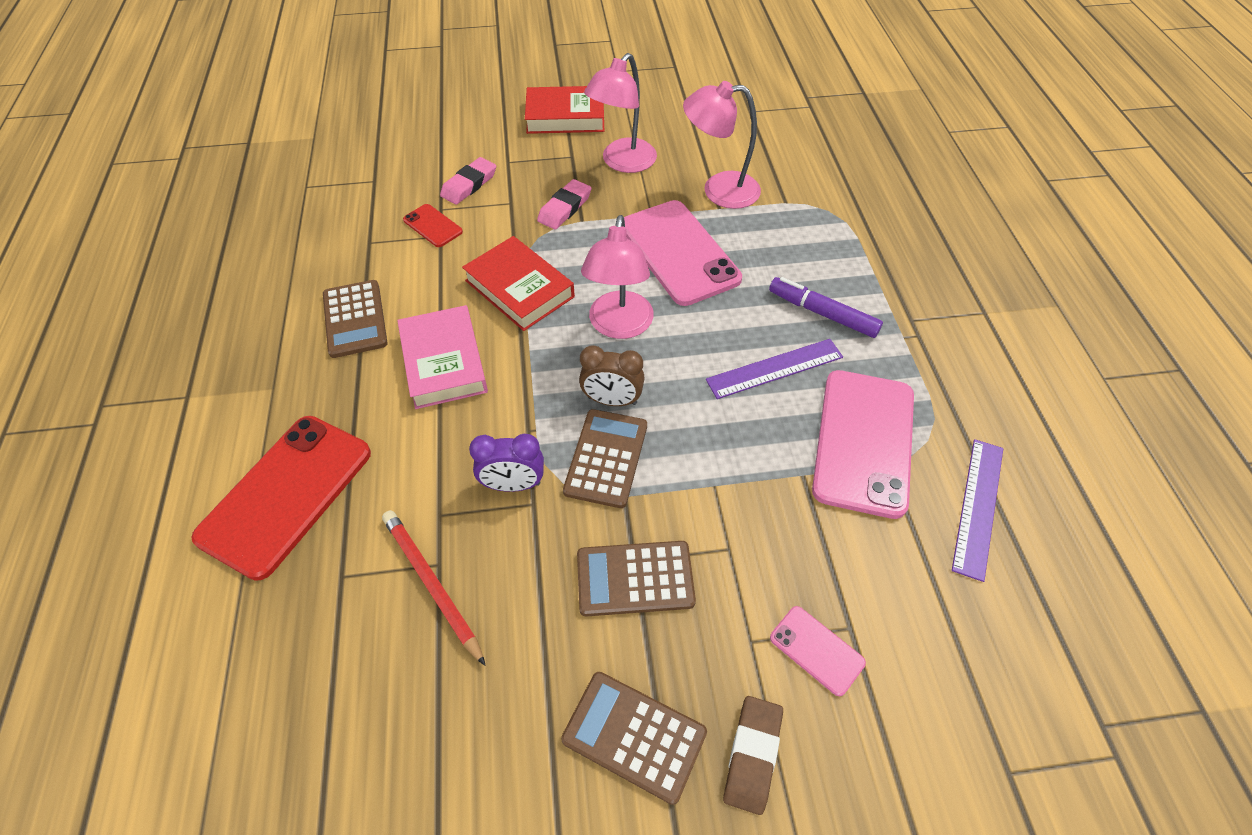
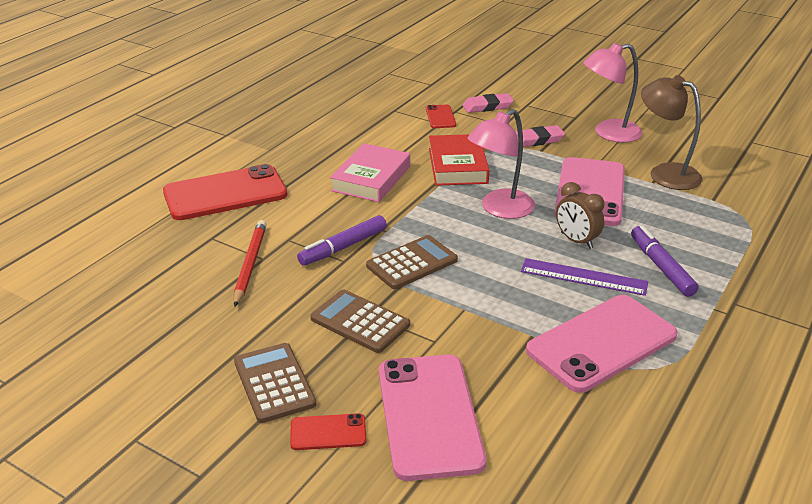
camera: 40 degrees right, 20 degrees down
(355, 319) = (345, 140): brown calculator -> none
(513, 484) = (343, 247): purple clock -> purple marker
(565, 116) = (597, 96): red book -> none
(612, 400) = (449, 240): brown clock -> brown clock (576, 241)
(719, 190) = (665, 173): pink lamp -> brown lamp
(752, 755) = (328, 432): brown eraser -> red phone
(816, 650) = (429, 415): pink phone -> pink phone, size x2.17
(978, 506) = (648, 420): purple ruler -> none

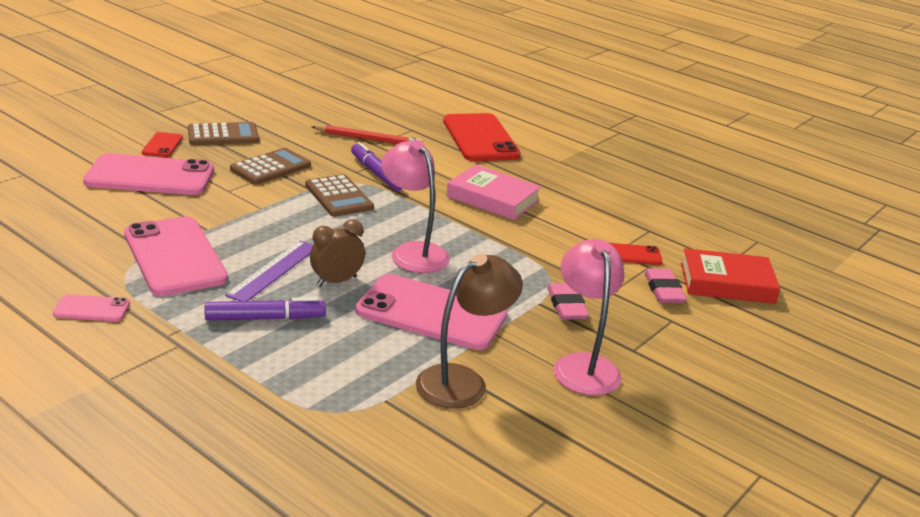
camera: 95 degrees right, 5 degrees down
(457, 165) = (510, 245): red book -> red book (727, 283)
(730, 370) = (92, 309): none -> pink phone

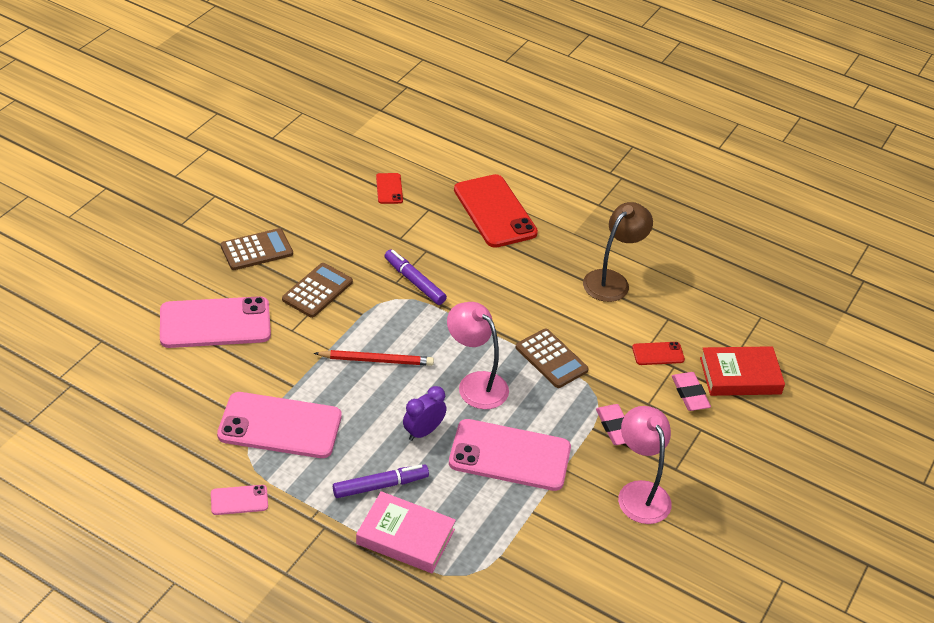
camera: 10 degrees left, 15 degrees up
(162, 145) = (207, 276): red phone -> red phone (389, 189)
(175, 256) = (280, 426): pink phone -> pink phone turned 45 degrees counterclockwise
(273, 270) = (367, 428): purple ruler -> none
(336, 281) = (423, 432): brown clock -> purple clock
(339, 197) = (391, 321): brown calculator -> brown calculator (551, 359)
(368, 139) = (392, 231): red pencil -> red pencil (376, 360)
(463, 381) = (552, 526): brown lamp -> brown lamp (612, 280)
(493, 198) = (526, 299): pink book -> pink book (405, 537)

